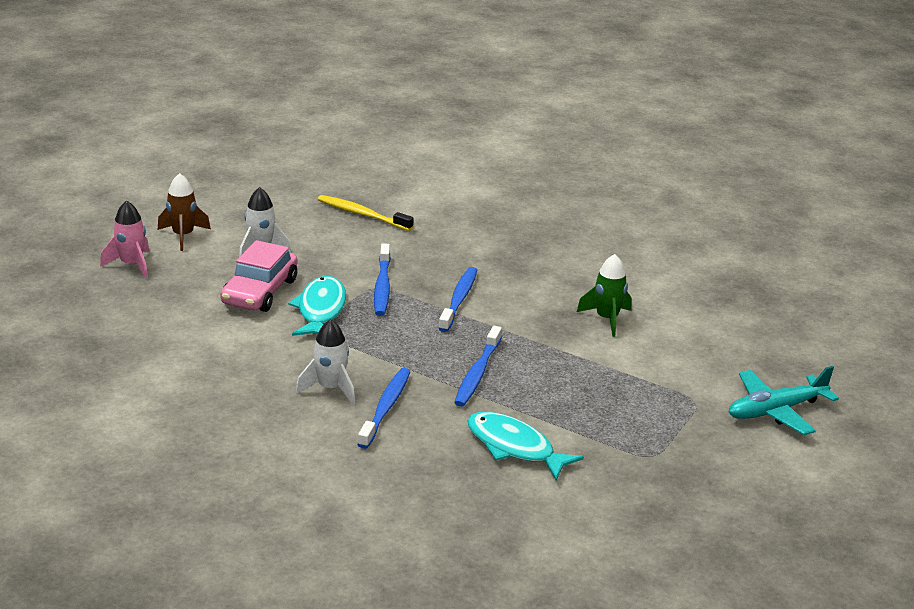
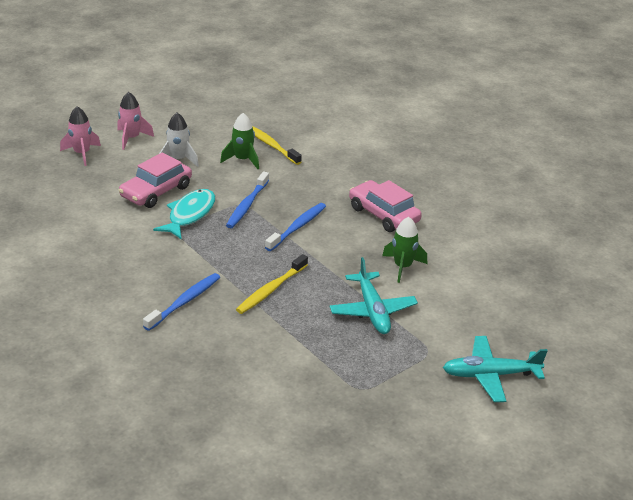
camera: 20 degrees right, 5 degrees up
(183, 236) = (131, 138): brown rocket -> pink rocket
(330, 388) = (155, 277): white rocket -> none
(340, 237) = (242, 160): none -> green rocket
(477, 373) = (271, 290): blue toothbrush -> yellow toothbrush
(514, 447) = (259, 356): turquoise fish -> none
(547, 267) = (383, 214): none -> pink car
(606, 372) = (372, 311): none -> turquoise plane

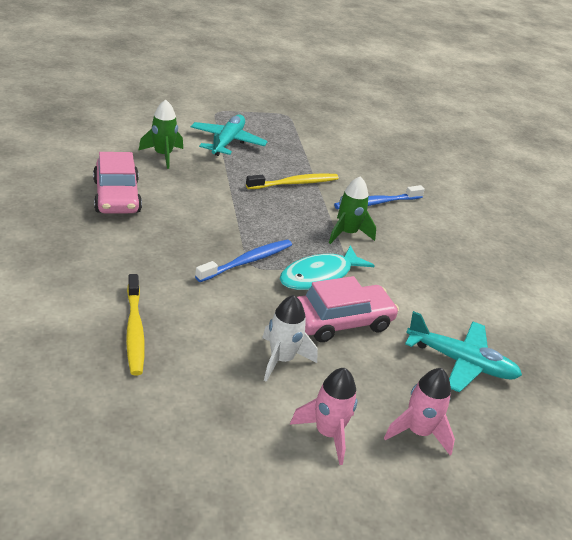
camera: 155 degrees left, 0 degrees up
(242, 160) = (196, 322): green rocket -> green rocket (347, 233)
(297, 227) = (217, 219): blue toothbrush -> none
(490, 375) = (193, 89): turquoise plane -> turquoise plane (461, 362)

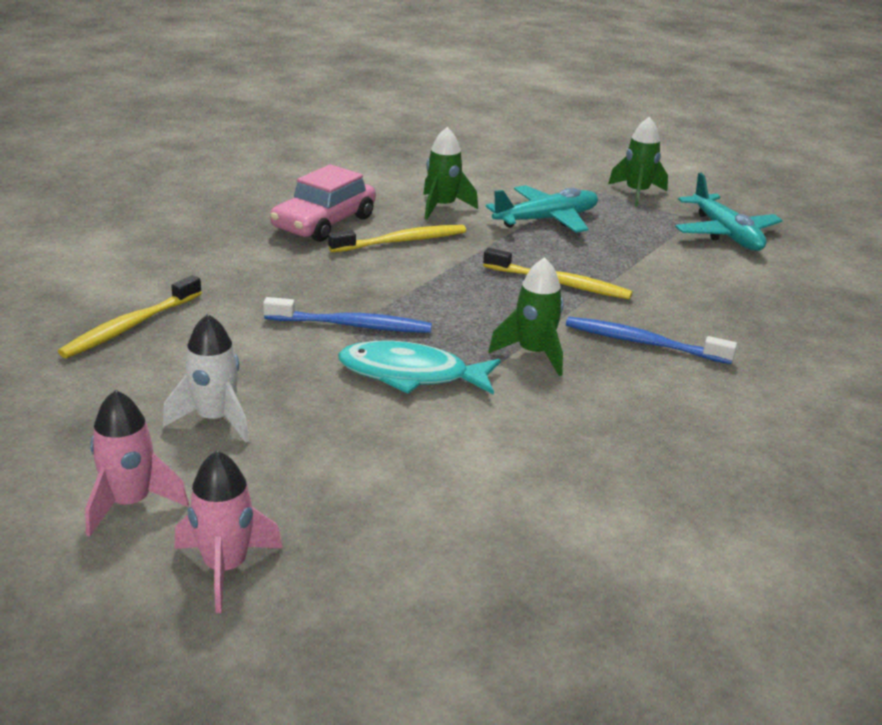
camera: 50 degrees right, 5 degrees down
(181, 190) = (402, 241): none -> yellow toothbrush
(241, 105) = (637, 193): none -> green rocket
(341, 321) = (351, 424): pink car -> none
(461, 362) = (425, 544): turquoise plane -> turquoise plane (725, 234)

